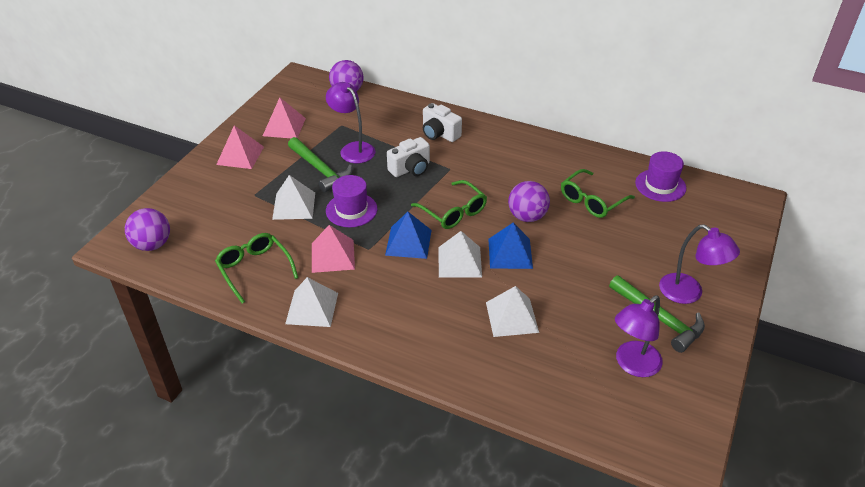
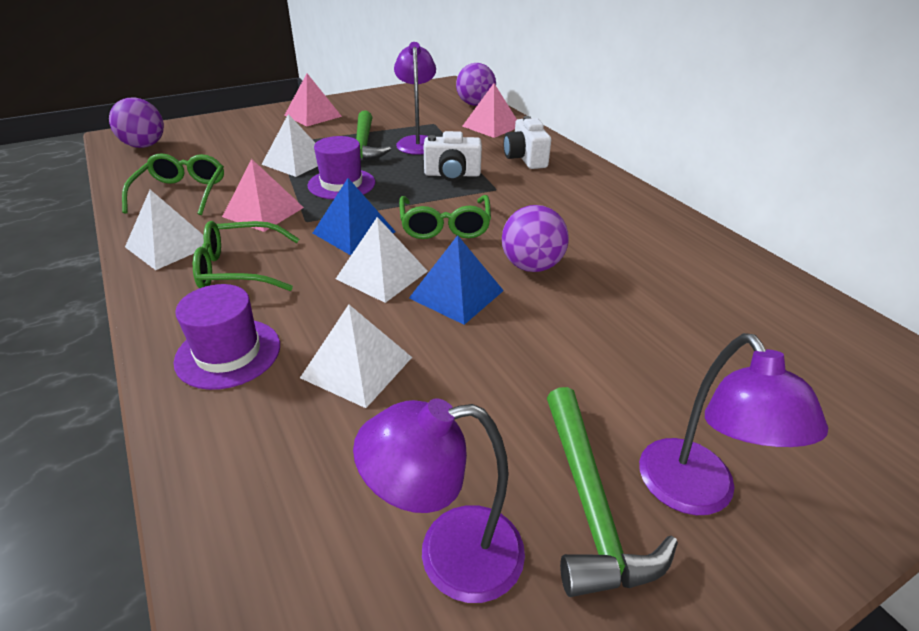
camera: 35 degrees right, 5 degrees down
(284, 127) = (380, 110): pink pyramid -> pink pyramid (491, 126)
(591, 201) = (649, 286): green glasses -> green glasses (239, 269)
(660, 185) = (791, 312): purple hat -> purple hat (228, 353)

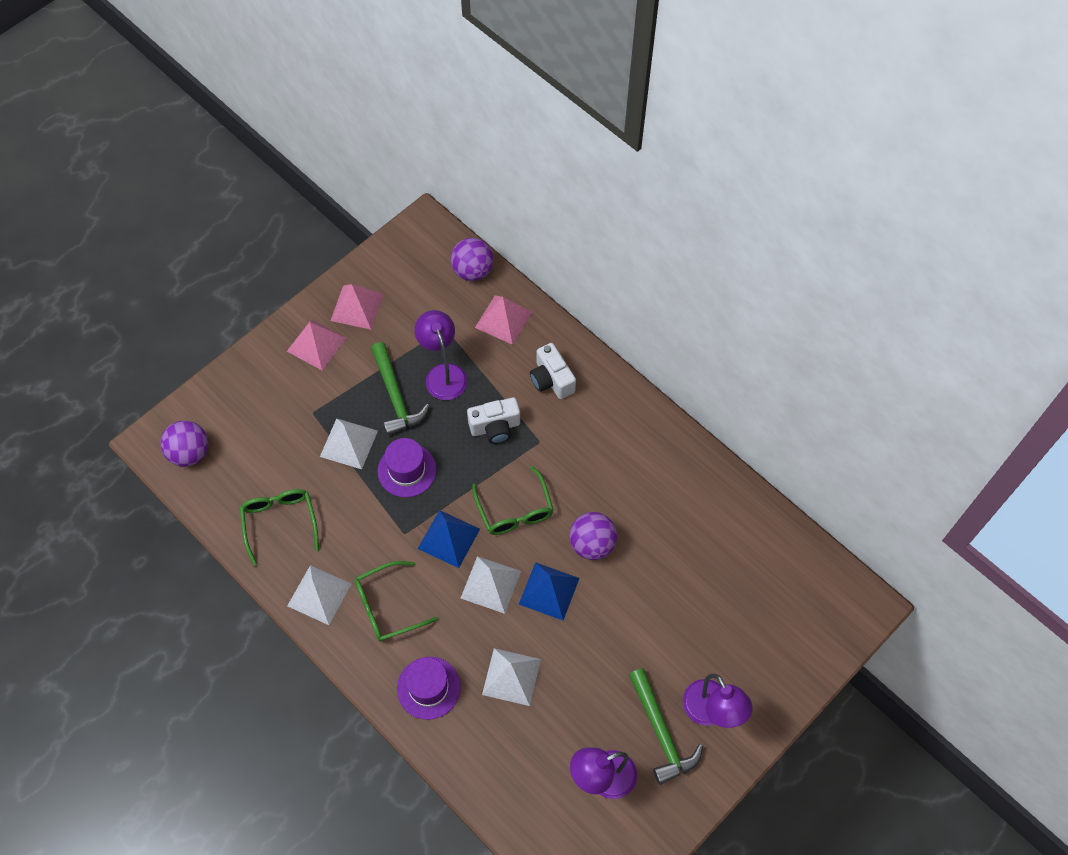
camera: 15 degrees left, 25 degrees up
(263, 212) = (364, 531): pink pyramid -> pink pyramid (357, 307)

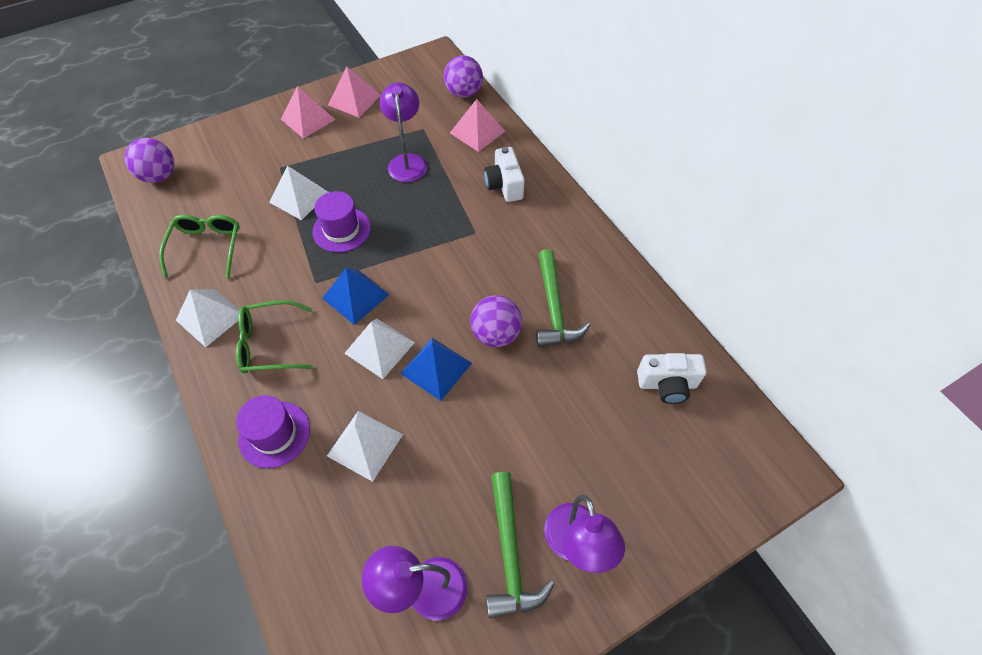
camera: 15 degrees right, 5 degrees down
(395, 396) = (357, 170): green hammer -> green hammer (554, 308)
(495, 427) = (438, 212): white camera -> white camera (667, 384)
(515, 510) = (429, 286): green glasses -> none

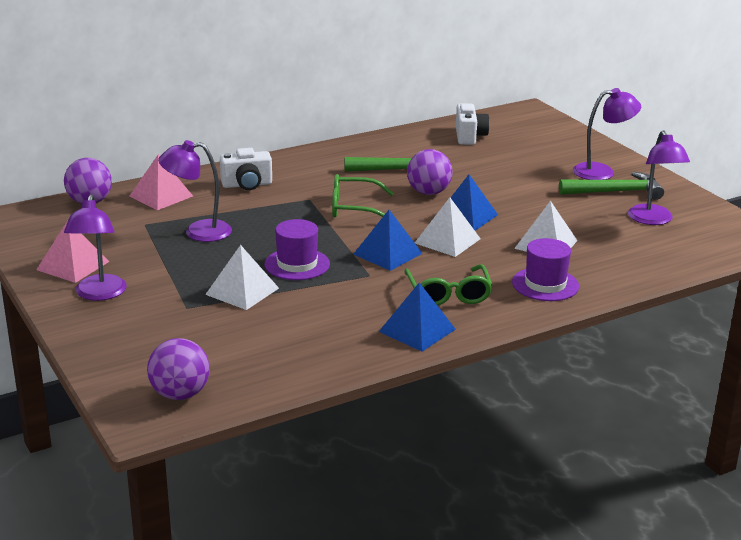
camera: 90 degrees left, 30 degrees down
(207, 247) = (314, 343): green glasses -> green glasses (353, 208)
(210, 317) = (417, 330): white pyramid -> blue pyramid
(308, 119) = (99, 294): pink pyramid -> purple lamp

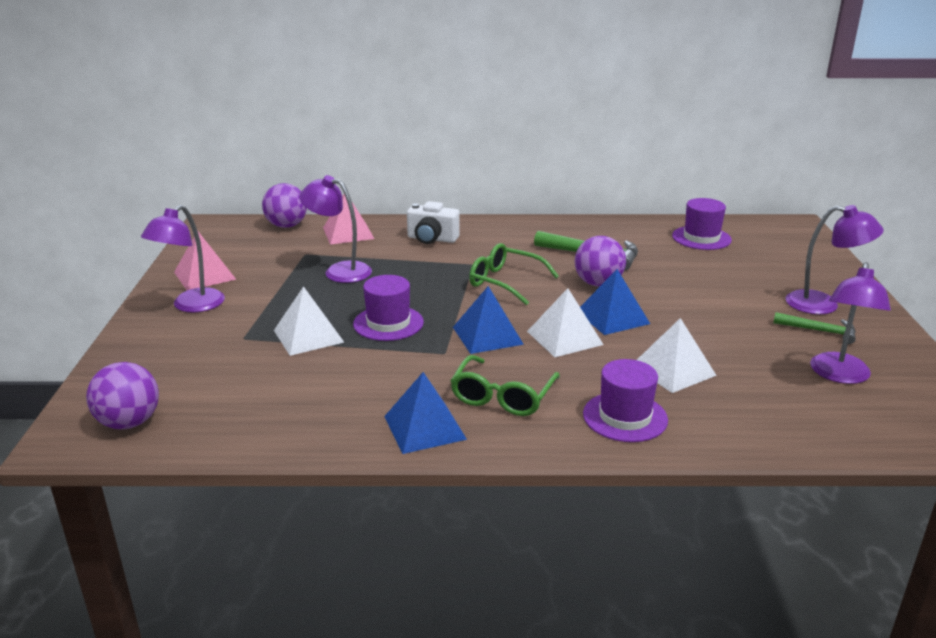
camera: 30 degrees right, 0 degrees up
(469, 136) = (701, 238): white camera -> purple hat
(615, 192) = (819, 331): green hammer -> green hammer, size x0.63

